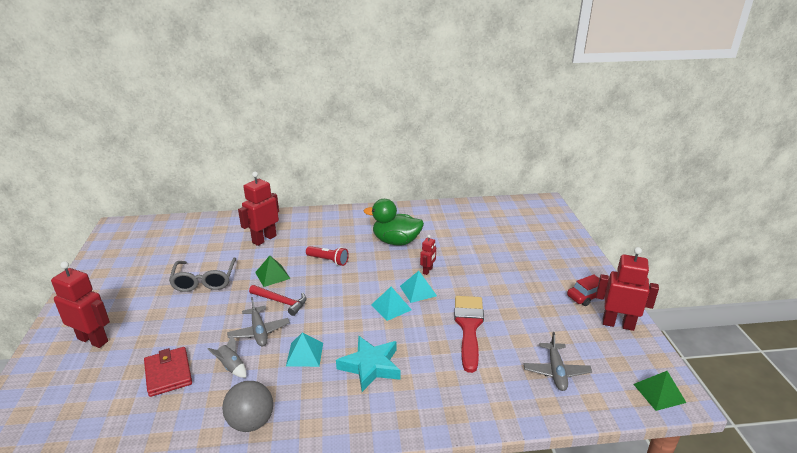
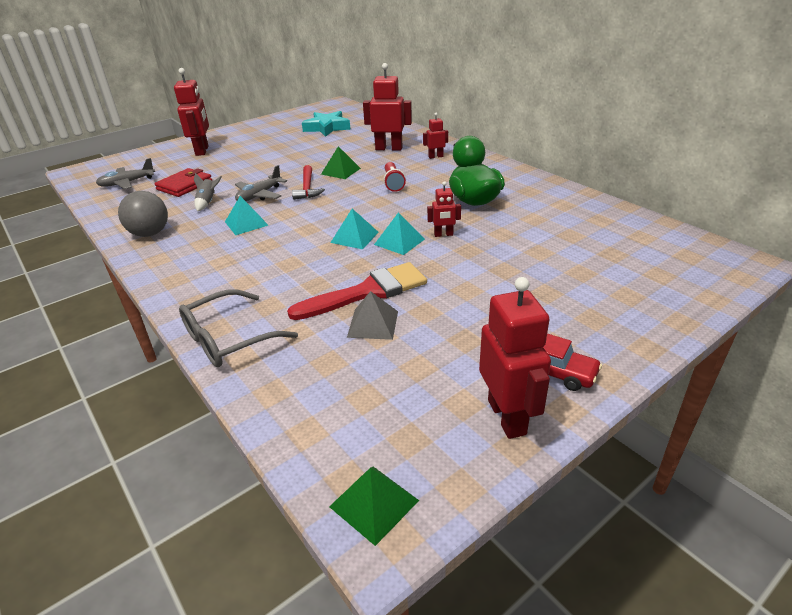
camera: 60 degrees right, 5 degrees up
(204, 281) = (303, 152): grey glasses -> grey glasses (228, 339)
(310, 227) = (435, 156): none -> red robot
(370, 366) = (254, 258): turquoise star -> turquoise star (327, 128)
(506, 338) = (373, 324): none -> grey pyramid
(556, 371) = (341, 381): grey plane -> grey plane (127, 183)

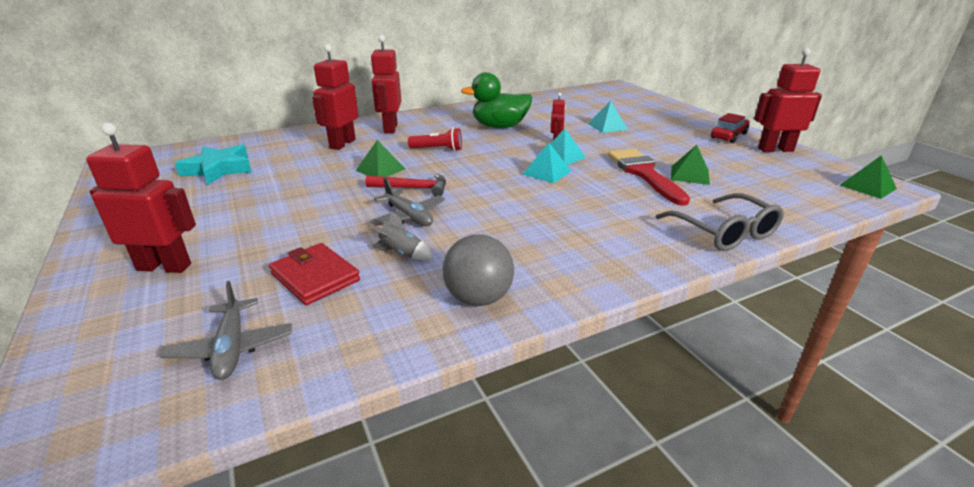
camera: 80 degrees left, 5 degrees down
(246, 223) = (486, 225): turquoise pyramid -> turquoise pyramid (607, 126)
(373, 324) = (689, 175): grey pyramid -> green pyramid
(435, 156) = (390, 128): red robot -> red robot, size x1.91

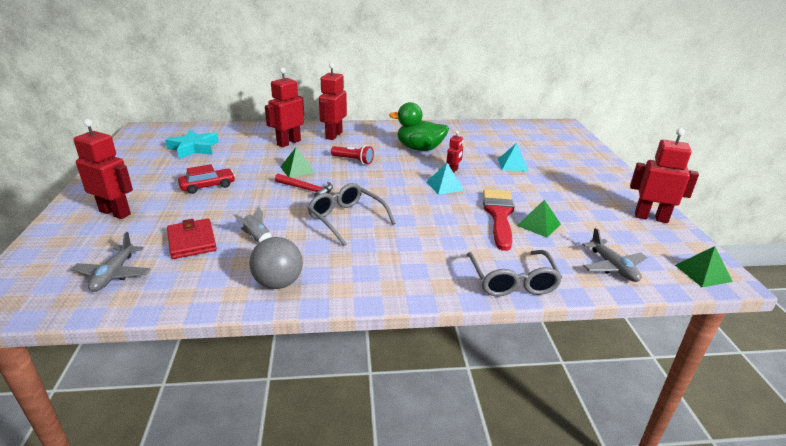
camera: 20 degrees right, 0 degrees up
(408, 217) = (285, 211): grey plane -> grey plane (612, 267)
(490, 209) = (346, 219): none -> grey glasses
(546, 172) = (418, 197): turquoise pyramid -> none
(728, 136) = (619, 195): red car -> red car (208, 186)

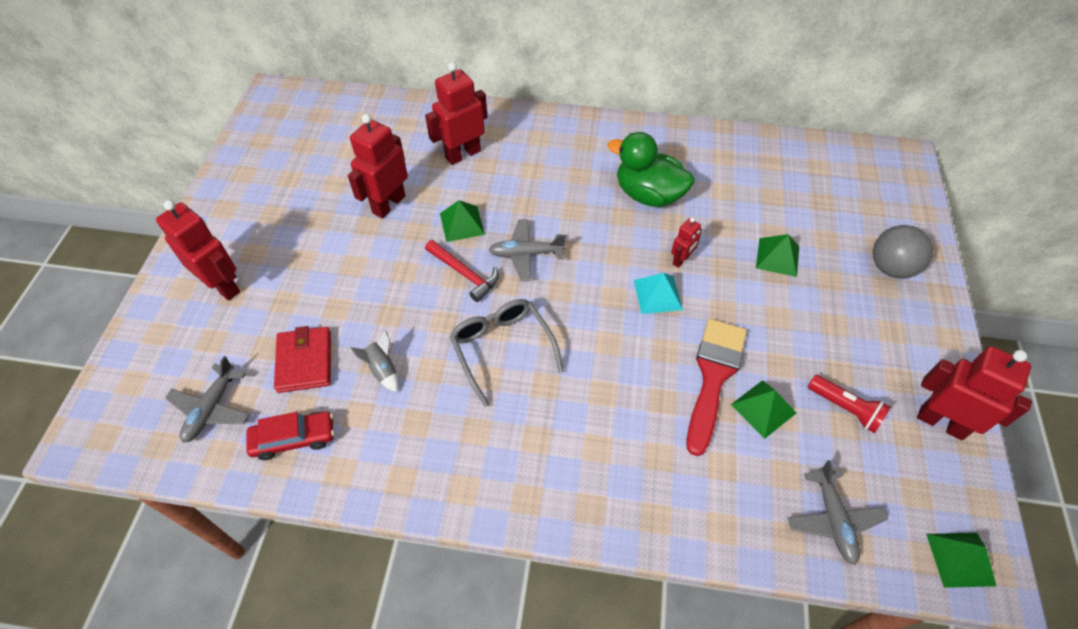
camera: 15 degrees right, 25 degrees up
(193, 148) = (333, 151): turquoise star -> none
(208, 186) = (339, 245): red car -> red car (294, 439)
(278, 283) = (392, 462): grey ball -> grey ball (891, 268)
(333, 135) = (530, 143): red robot -> red robot (388, 204)
(348, 178) = (526, 254): none -> grey plane
(353, 160) = (543, 212): red flashlight -> red flashlight (845, 408)
(512, 164) = (777, 257): turquoise pyramid -> green pyramid
(512, 281) = (682, 520): grey glasses -> none

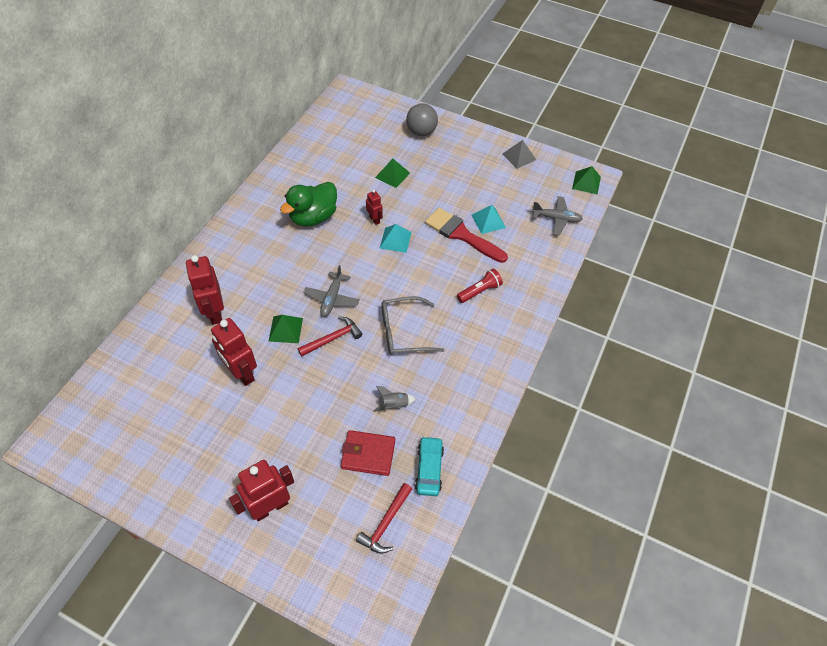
camera: 75 degrees left, 0 degrees up
(211, 408) = (386, 523): grey plane -> red hammer
(294, 439) = (429, 469): red car -> turquoise car
(763, 408) = (488, 221): green pyramid -> turquoise pyramid
(845, 408) = (499, 188): red flashlight -> red flashlight (479, 291)
(941, 422) = (519, 156): red robot -> grey pyramid

